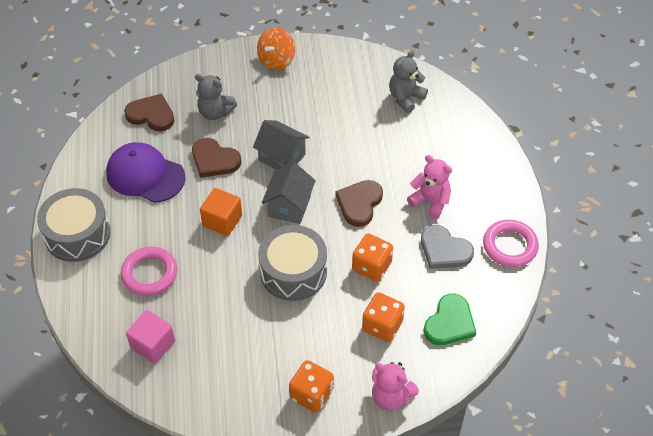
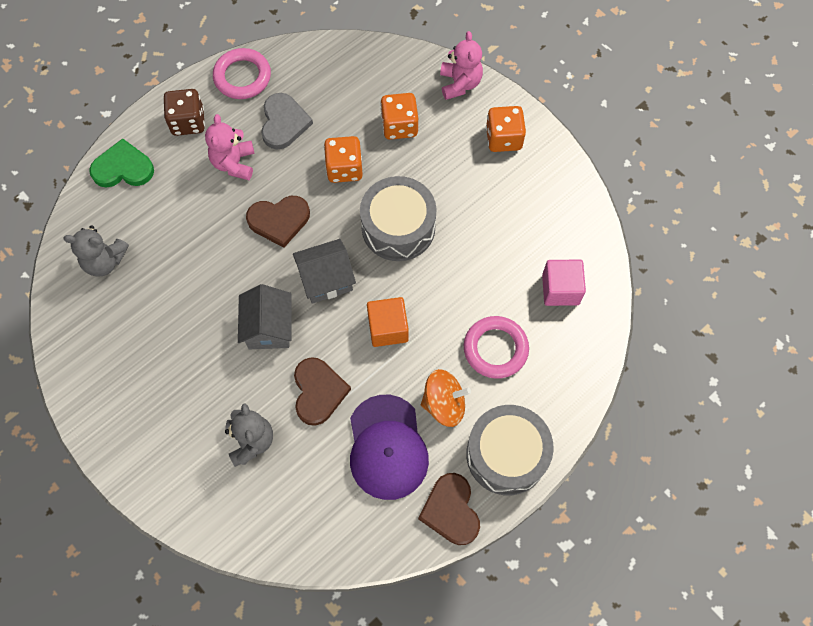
camera: 125 degrees left, 15 degrees up
(151, 115) = (301, 509): brown heart -> brown heart (451, 510)
(276, 60) = (126, 431): orange spinning top -> orange spinning top (444, 404)
(450, 323) = (358, 80): green heart -> green heart (123, 168)
(489, 192) = (188, 122): none -> brown dice

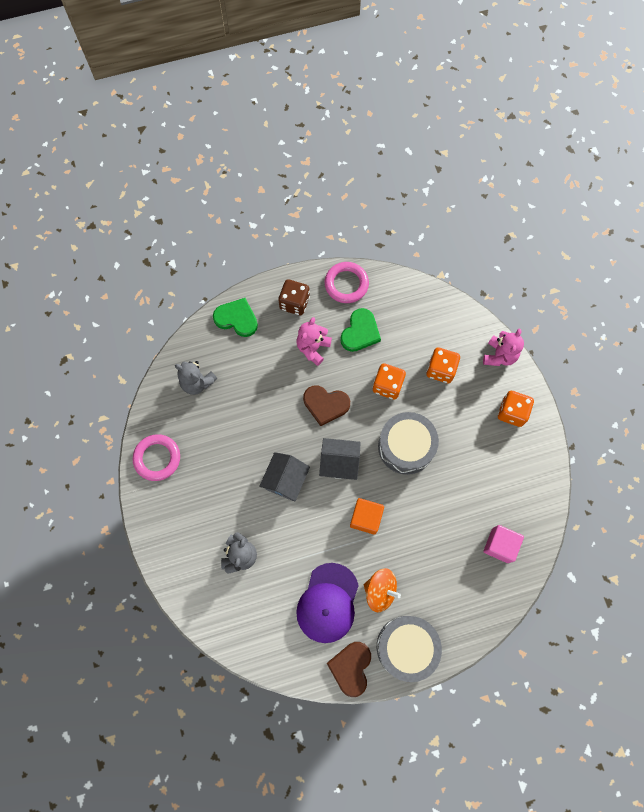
camera: 25 degrees right, 5 degrees up
(284, 123) = (360, 332): grey heart -> green heart
(318, 392) = (299, 541): brown heart -> none
(495, 349) = (433, 567): pink ring -> pink ring (157, 458)

